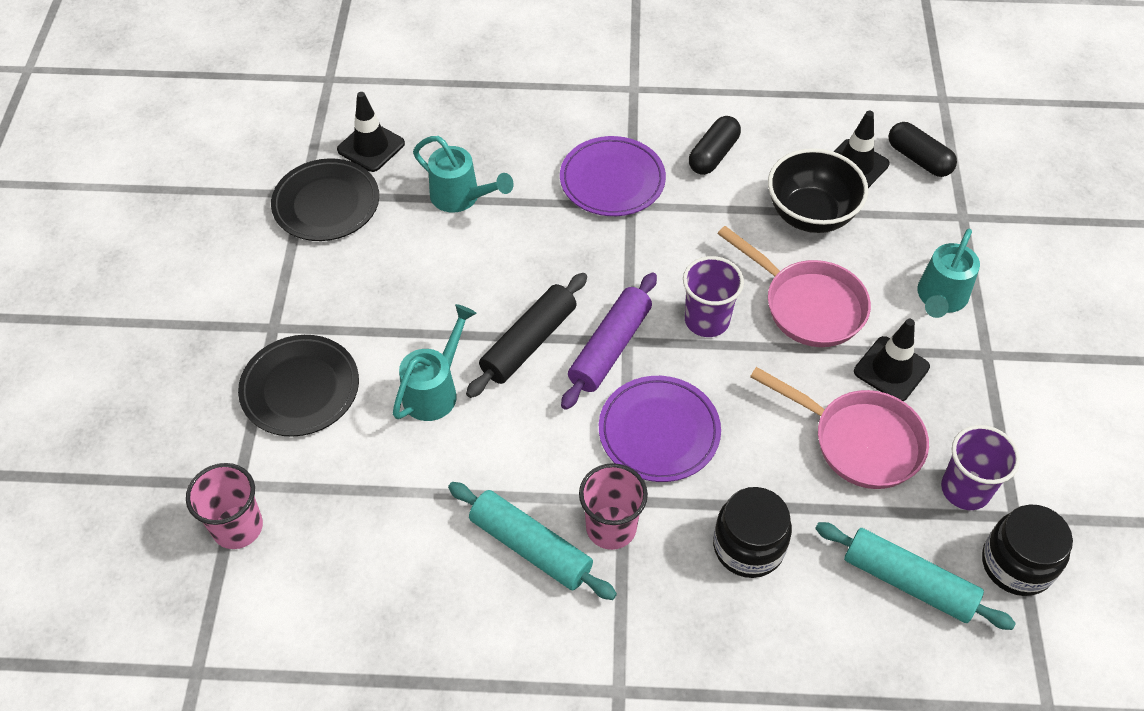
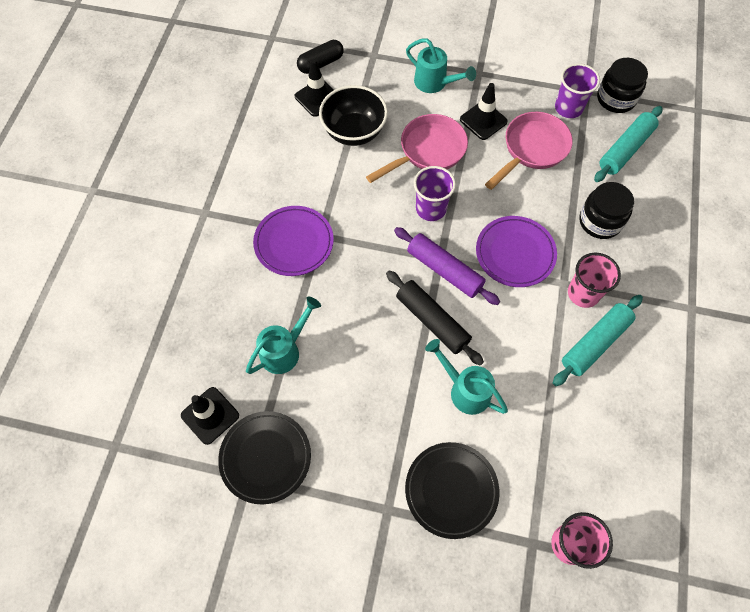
camera: 80 degrees left, 10 degrees up
(713, 155) = (286, 175): black capsule -> none

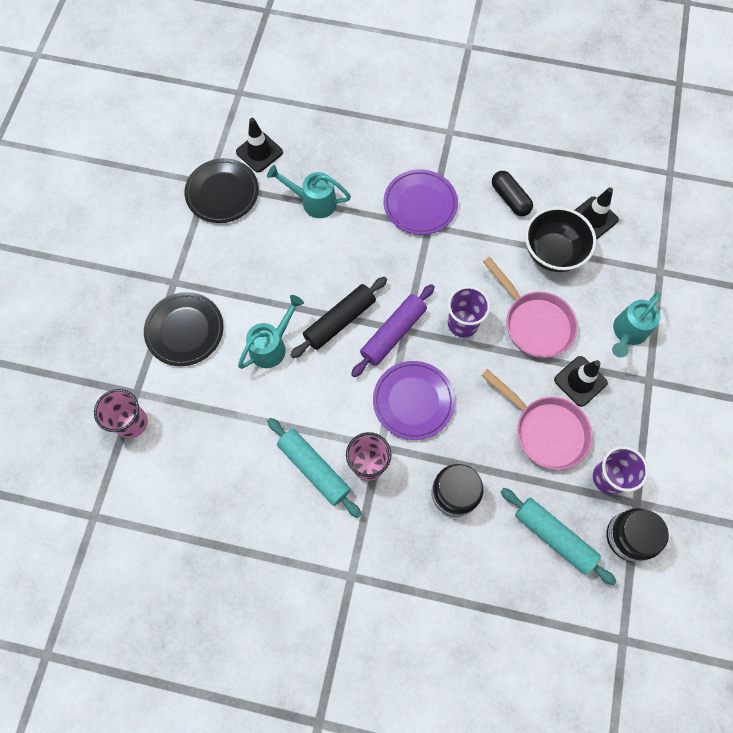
camera: 90 degrees right, 5 degrees up
(284, 350) = (314, 202): turquoise watering can -> turquoise watering can turned 150 degrees clockwise
(321, 63) = (640, 220): black capsule -> black capsule (510, 199)

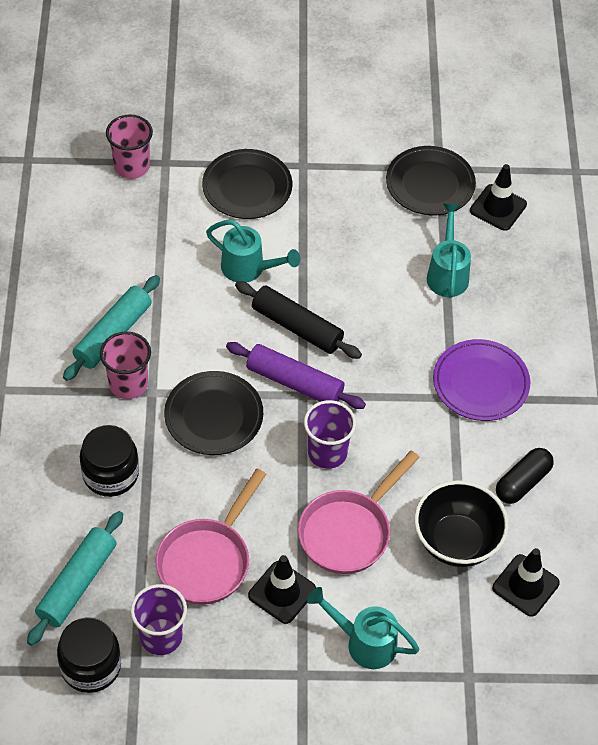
camera: 75 degrees right, 15 degrees down
(413, 401) = (213, 416): purple plate -> black plate

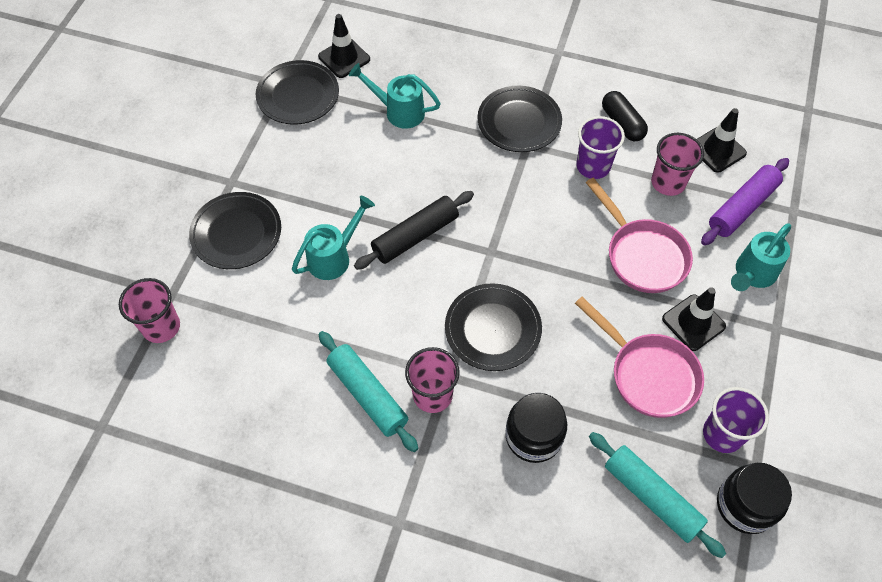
camera: 70 degrees left, 5 degrees up
(294, 383) = (476, 254): purple rolling pin -> purple rolling pin (742, 207)
(327, 453) = (558, 249): purple cup -> purple cup (593, 166)
(456, 541) = (668, 182): black bowl -> pink cup
(480, 383) = (519, 122): purple plate -> black plate

